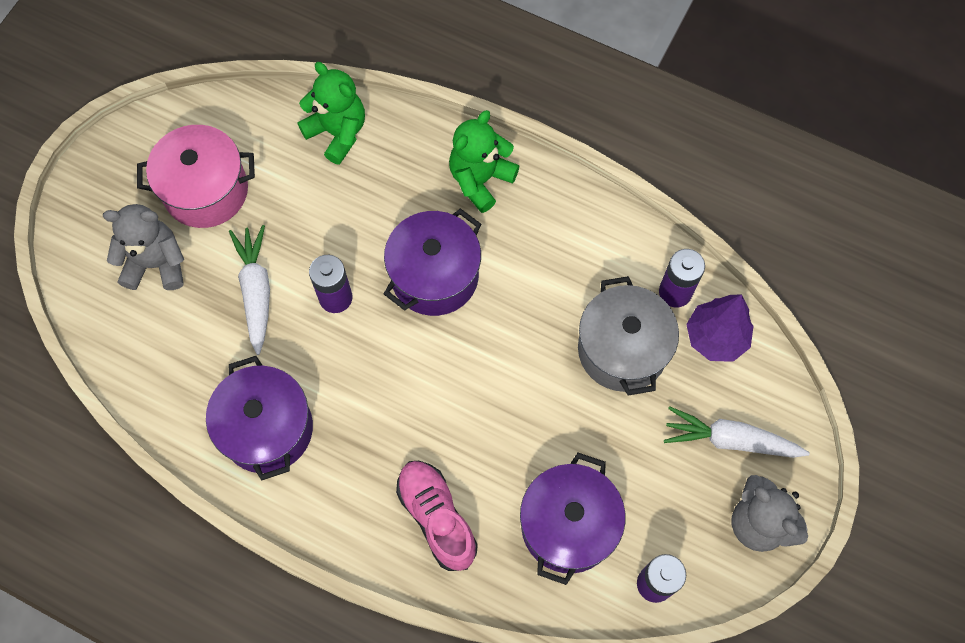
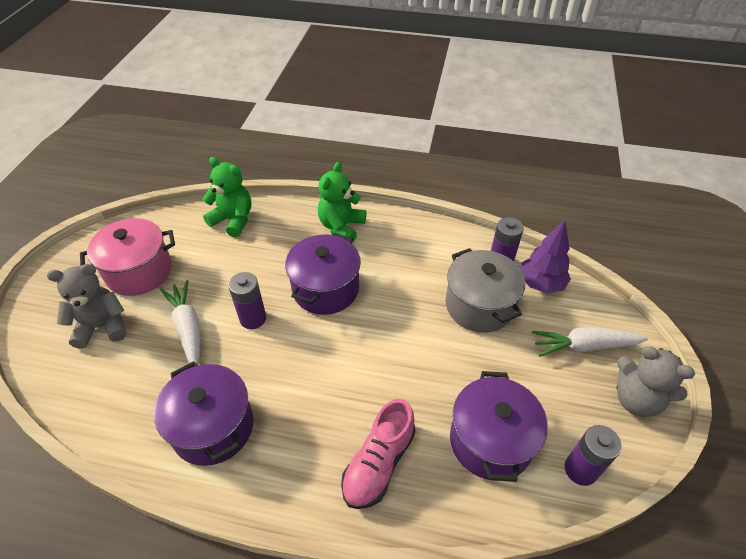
camera: 15 degrees left, 20 degrees down
(437, 517) = (378, 463): pink shoe -> pink shoe turned 105 degrees counterclockwise

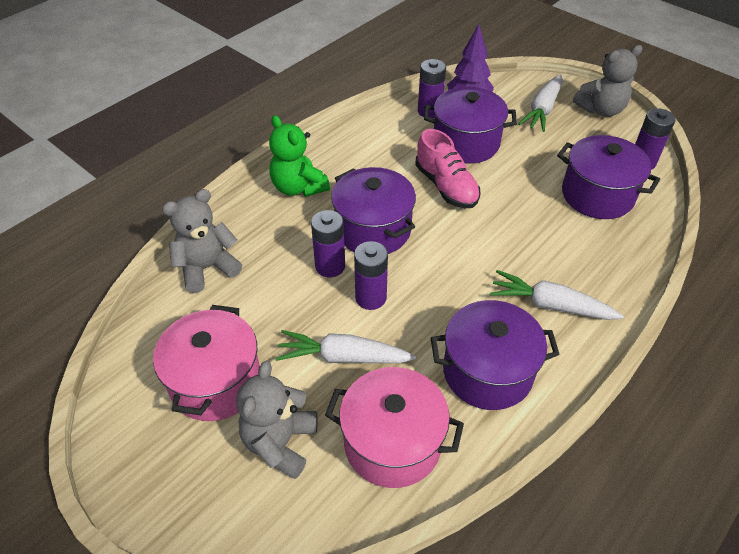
camera: 60 degrees left, 0 degrees up
(122, 390) = (392, 443): none -> pink pot
(233, 220) = (207, 268): green teddy bear -> grey teddy bear
(271, 281) = (330, 266): none -> purple battery
(312, 449) = (550, 305): none -> white carrot
(378, 463) = (585, 267): pink shoe -> pink shoe (446, 186)
(479, 305) = (466, 143): grey pot -> purple pot

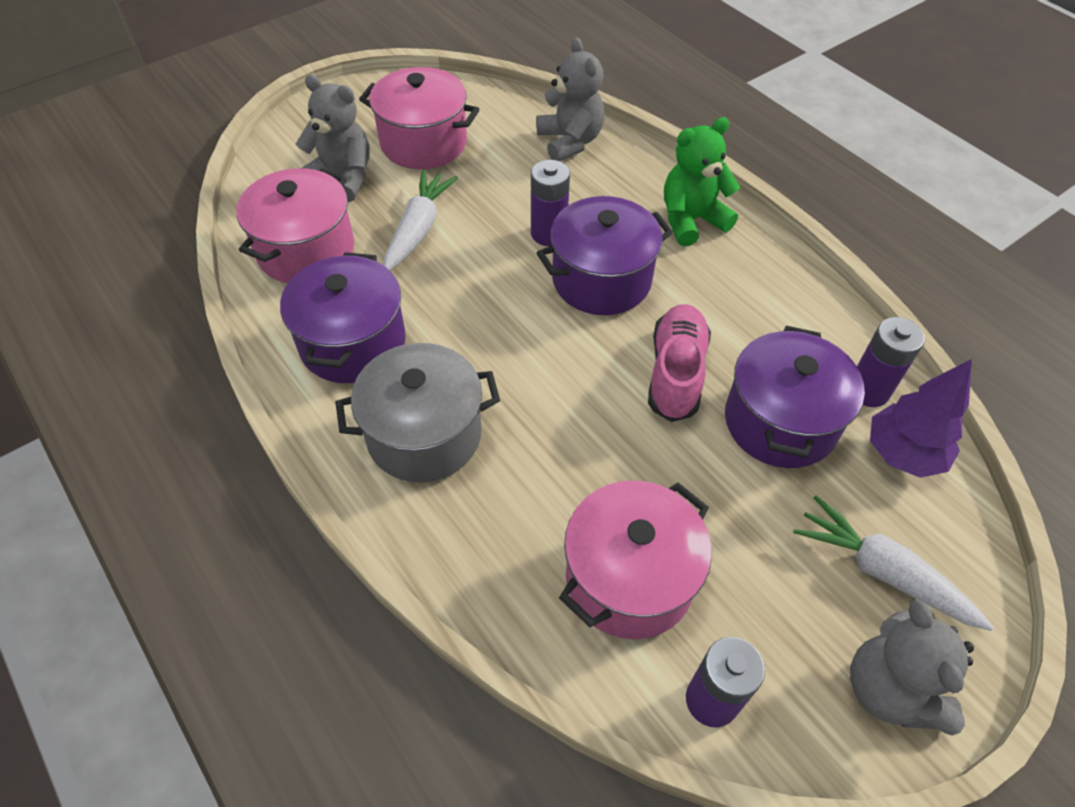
camera: 100 degrees right, 5 degrees up
(370, 298) = (491, 261): purple battery -> none
(446, 186) = (676, 373): pink shoe -> pink shoe turned 120 degrees clockwise
(550, 305) = (424, 435): white carrot -> grey pot
(597, 195) = (629, 578): purple pot -> pink pot

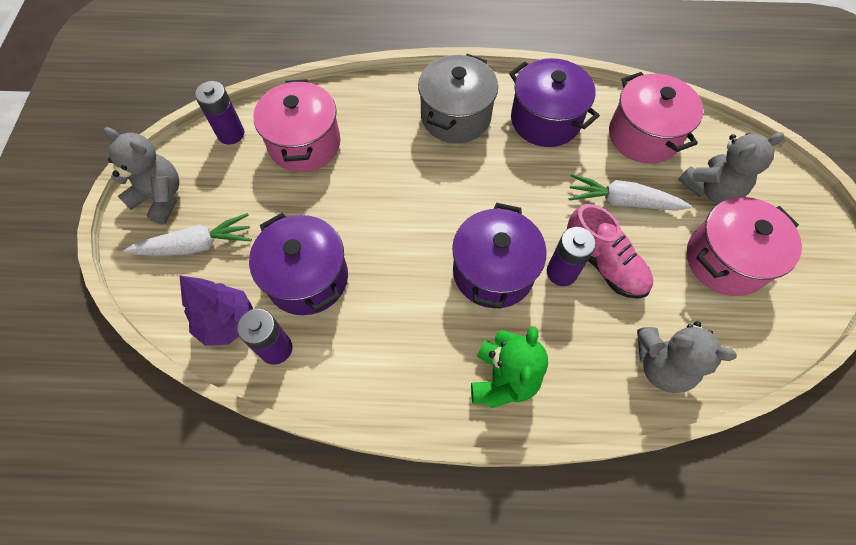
camera: 130 degrees right, 10 degrees up
(418, 229) = (622, 201): white carrot -> white carrot turned 135 degrees clockwise
(676, 373) = (388, 254): pink shoe -> pink shoe (604, 263)

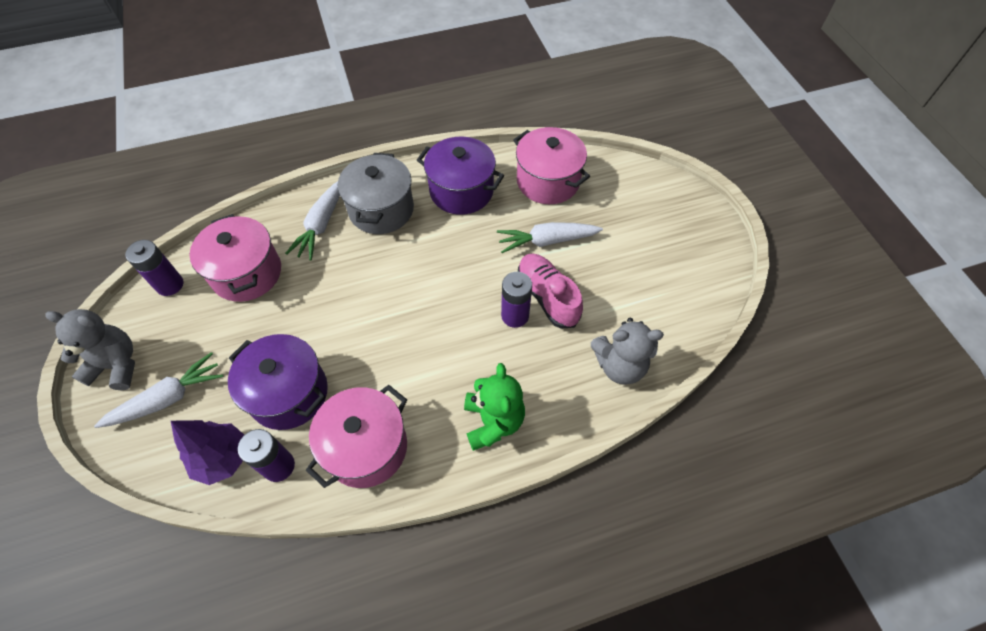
camera: 20 degrees left, 5 degrees down
(391, 115) = (321, 225): none -> white carrot
(493, 272) = (456, 334): purple pot -> none
(604, 263) = (547, 297): pink shoe -> pink shoe turned 150 degrees counterclockwise
(711, 189) = (615, 210): grey teddy bear -> none
(725, 260) = (643, 264): pink pot -> pink pot (366, 447)

